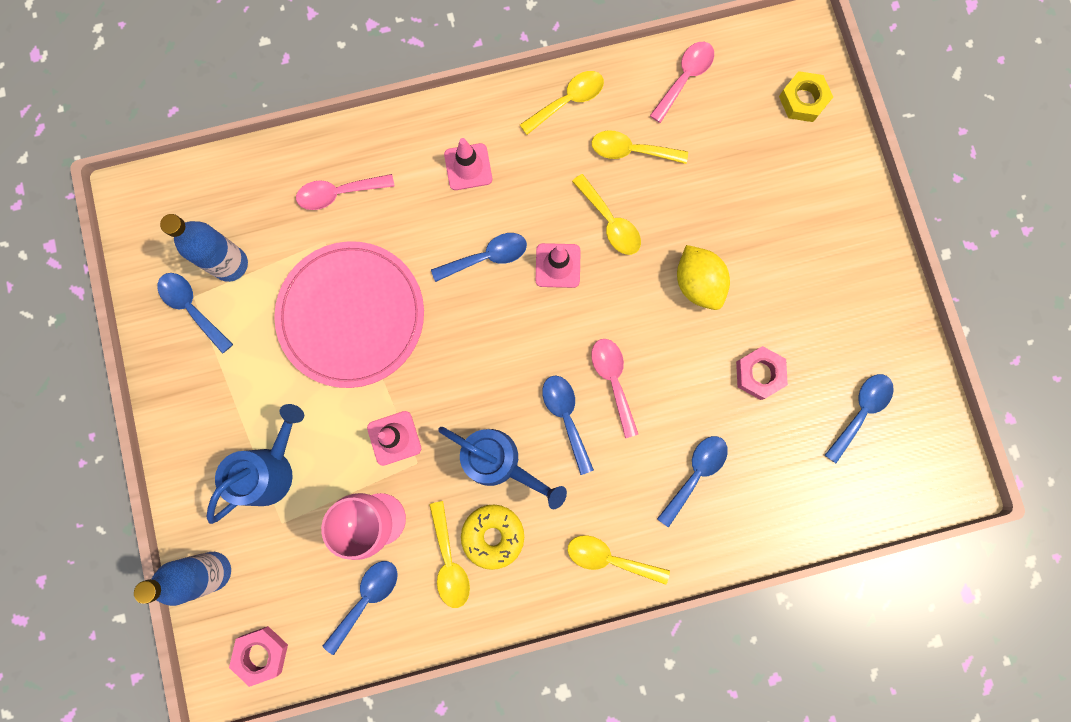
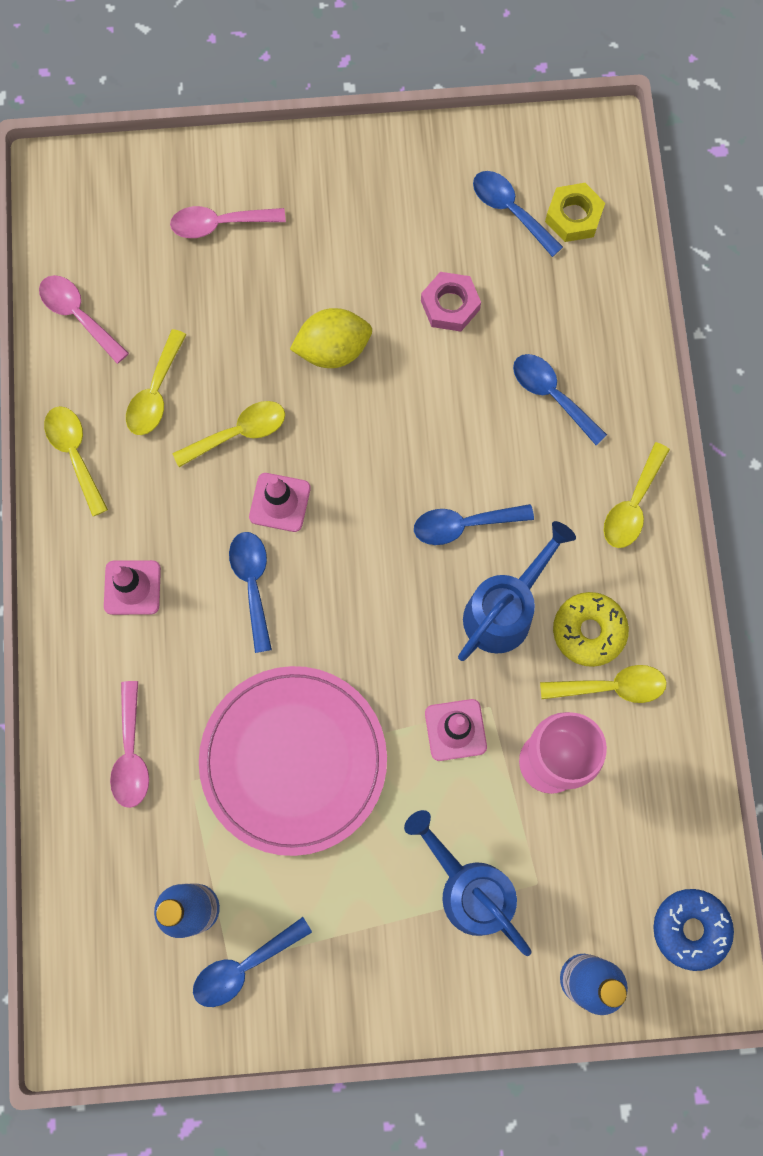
camera: 80 degrees left, 5 degrees down
(261, 654) = (690, 929): pink nut -> blue donut
(366, 599) = (642, 791): blue spoon -> none
(613, 381) = (430, 464): pink spoon -> pink spoon (220, 224)
(803, 100) = (137, 192): yellow nut -> yellow nut (573, 216)

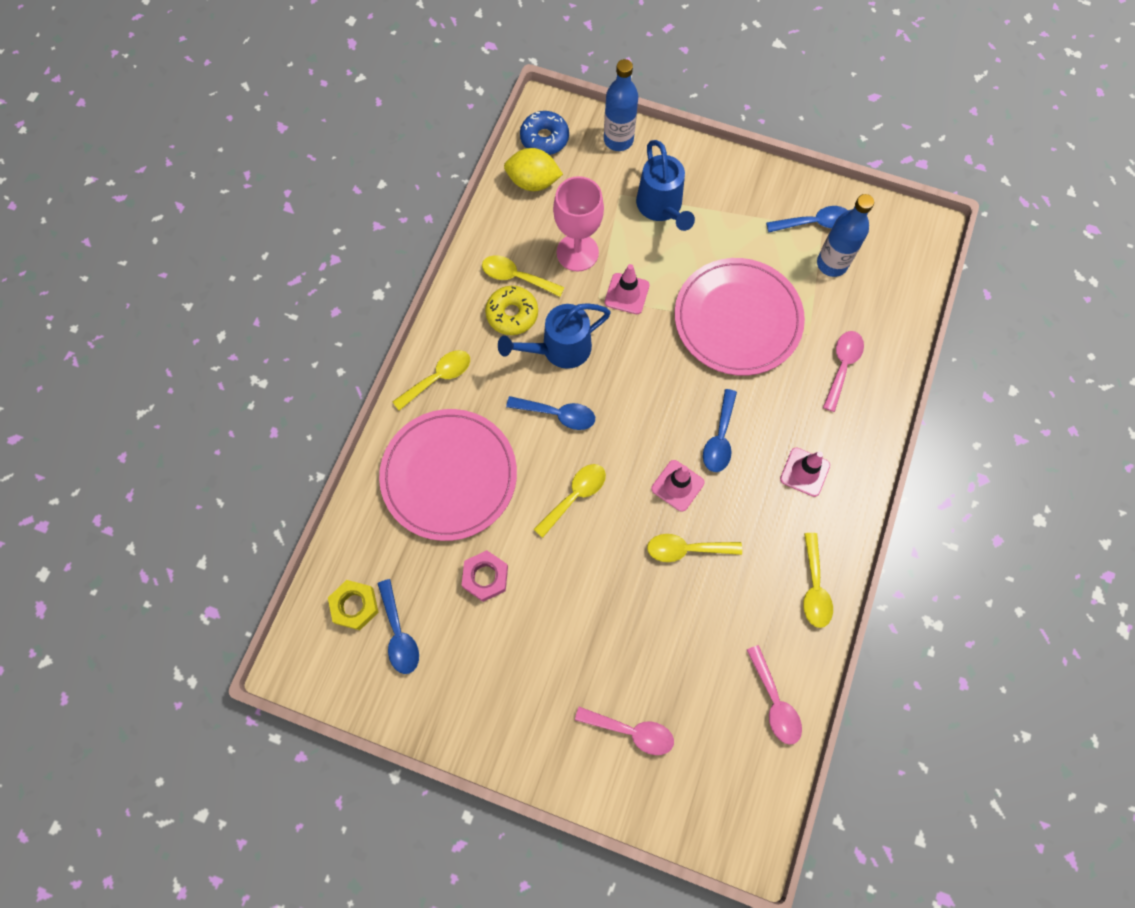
camera: 155 degrees left, 5 degrees down
(155, 392) = (736, 609): yellow spoon -> yellow spoon (574, 496)
(333, 350) = (589, 582): yellow lemon -> yellow lemon (533, 182)
(552, 395) = (449, 476): blue spoon -> pink plate

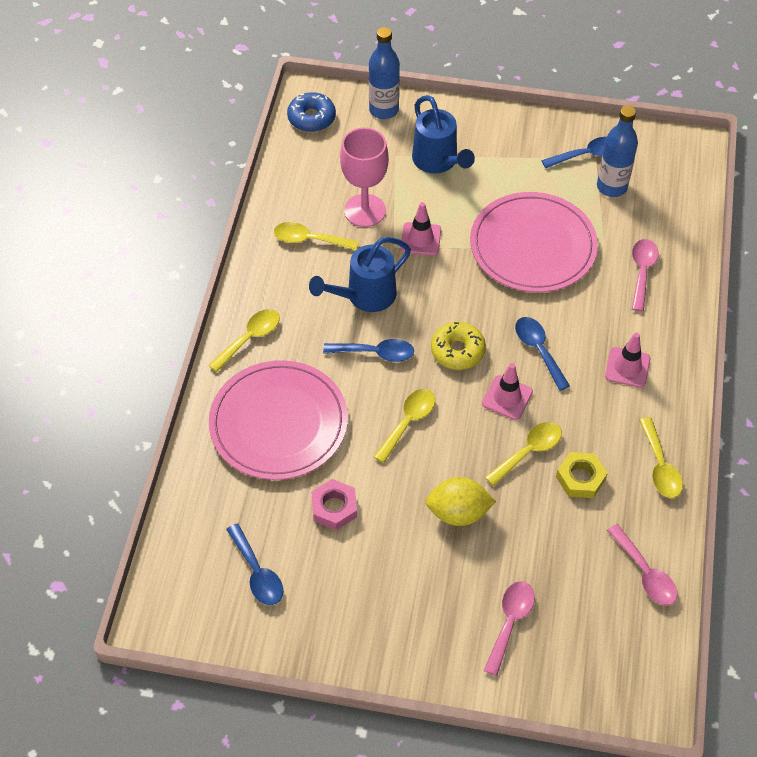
camera: 10 degrees left, 15 degrees down
(354, 606) = (206, 554): yellow nut -> yellow nut (580, 478)
(512, 314) = (312, 272): yellow donut -> yellow donut (457, 351)
(533, 182) = (308, 156): yellow lemon -> yellow lemon (458, 512)
(631, 731) = (510, 622): pink spoon -> pink spoon turned 75 degrees counterclockwise
(686, 549) = (528, 452): yellow spoon -> yellow spoon turned 150 degrees clockwise
(719, 438) = (538, 350): blue spoon -> blue spoon turned 150 degrees clockwise

